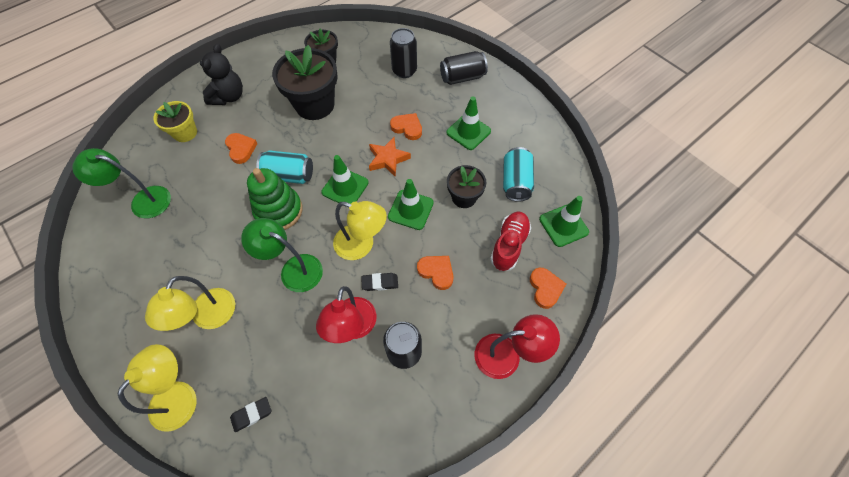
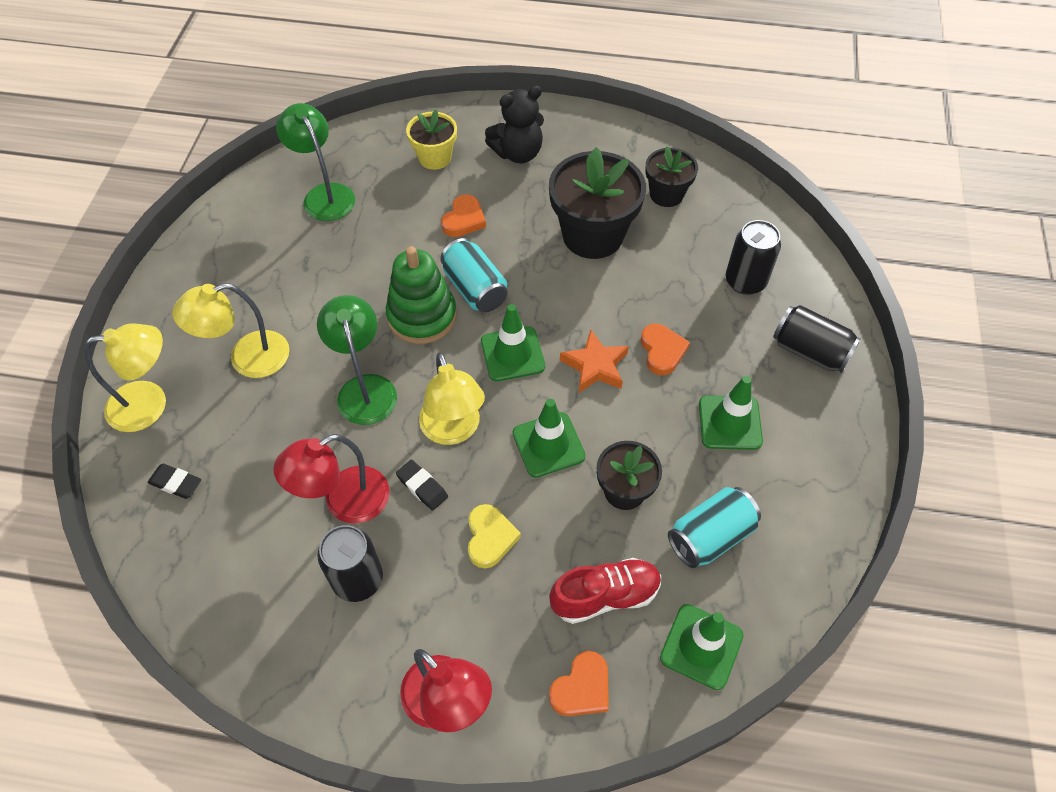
camera: 50 degrees right, 5 degrees down
(436, 272) = (490, 538): orange heart -> yellow heart

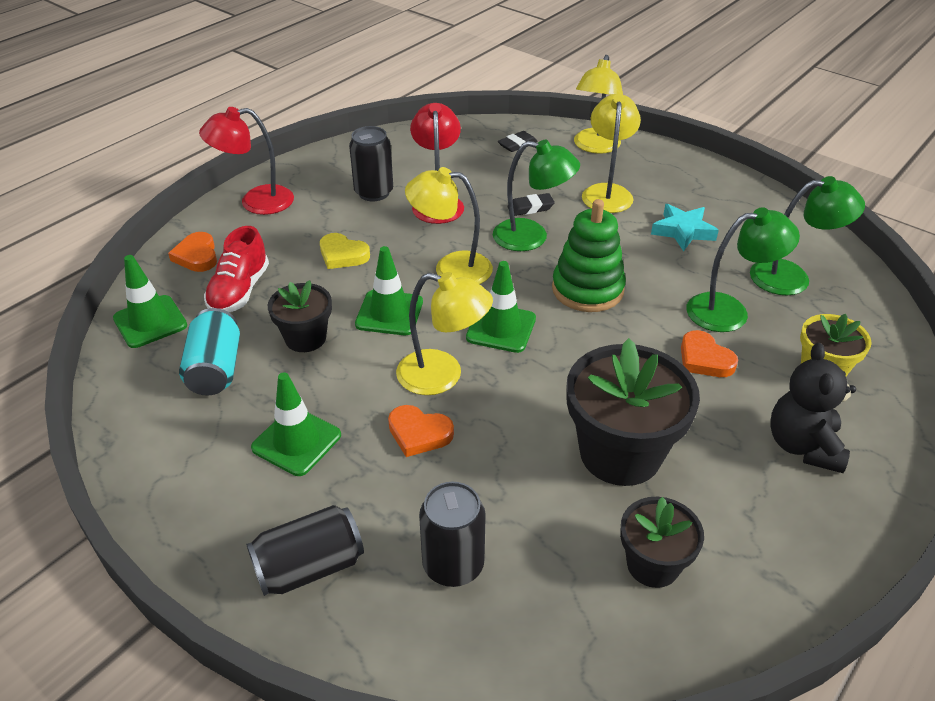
camera: 120 degrees right, 15 degrees down
(291, 279) = (683, 231): none -> turquoise star
(395, 220) = (729, 311): none -> green lamp
(422, 487) = (415, 238): black eraser -> black eraser (530, 208)
(475, 289) = (599, 333): turquoise can -> none
(595, 366) = (442, 376): orange star -> yellow lamp

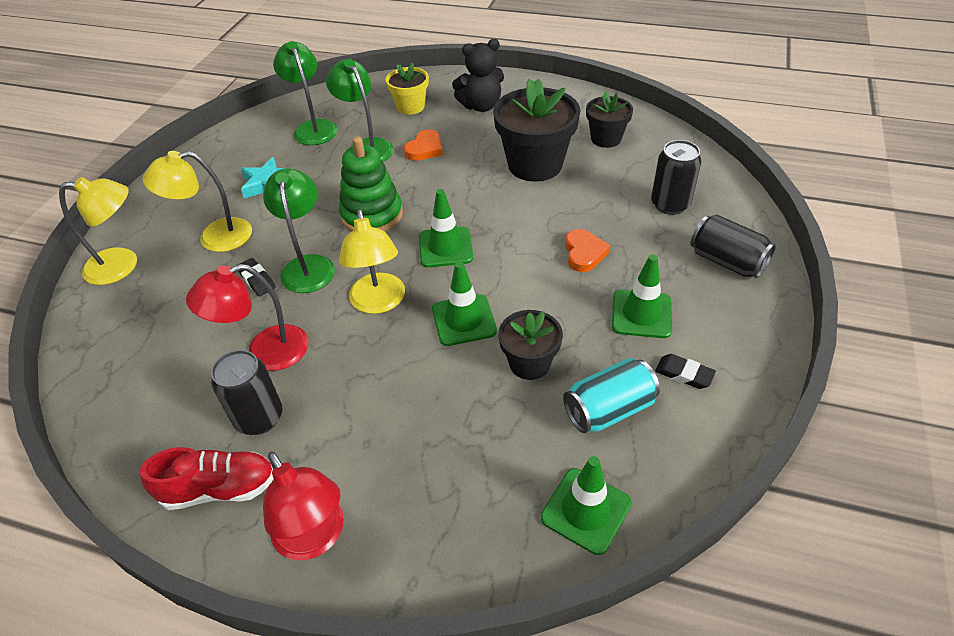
camera: 110 degrees left, 5 degrees up
(197, 256) = (454, 538): orange heart -> none
(239, 291) = (494, 454): red shoe -> red shoe (219, 489)
(343, 255) = (392, 393): yellow heart -> none
(442, 376) = (519, 261): yellow lamp -> none
(517, 145) = (123, 326): black eraser -> black eraser (684, 374)

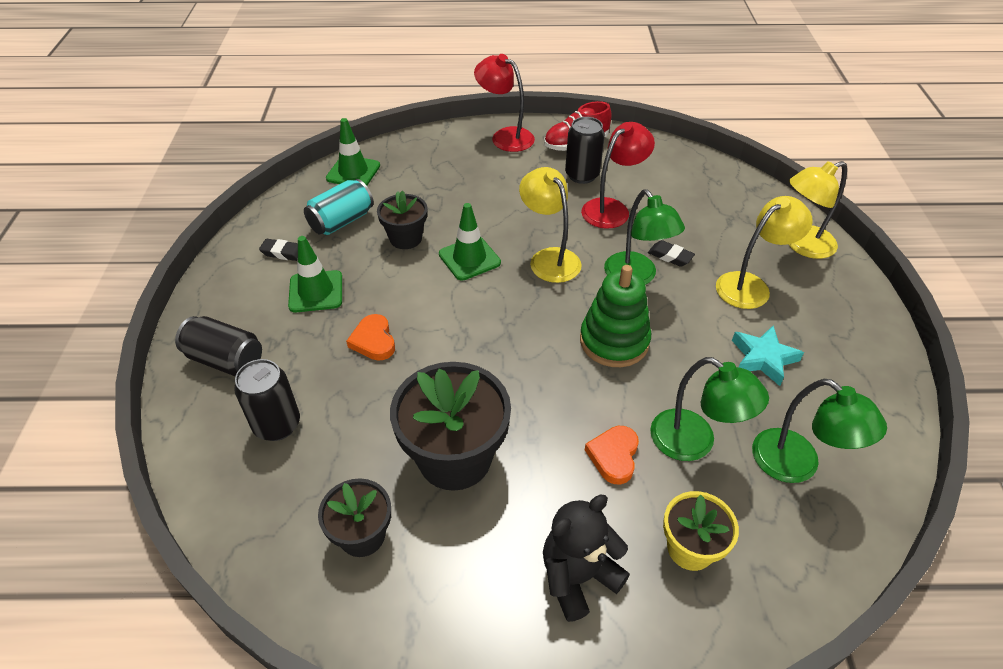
camera: 160 degrees right, 0 degrees up
(445, 247) = (516, 320): green traffic cone -> none

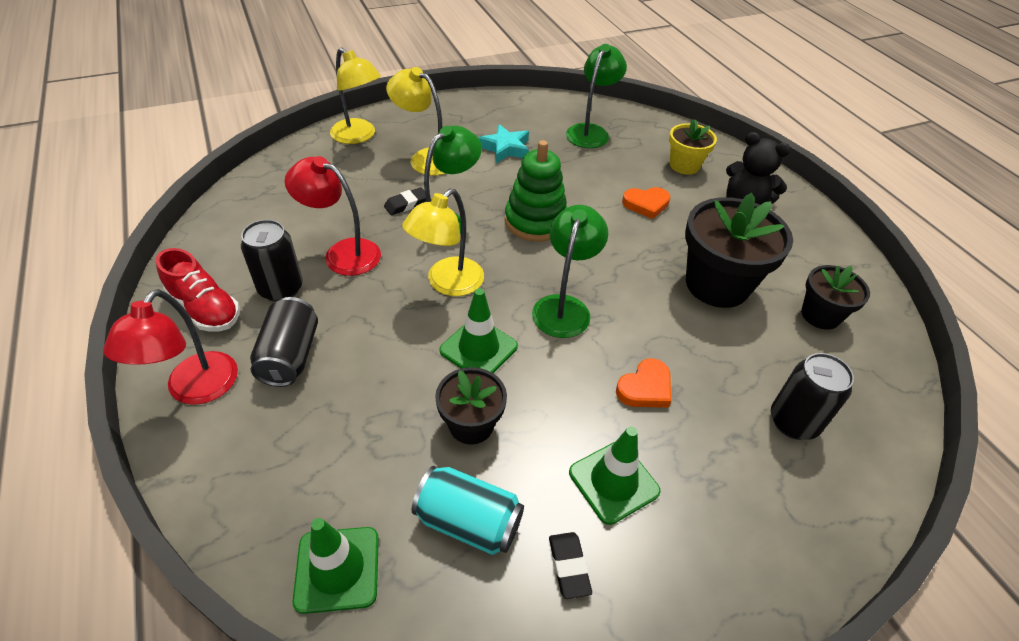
camera: 115 degrees left, 0 degrees up
(225, 360) = (769, 523): black can -> black can (290, 356)
(670, 256) = (406, 204): black eraser -> black eraser turned 45 degrees clockwise
(694, 443) = (606, 171): green lamp -> green lamp (564, 307)

